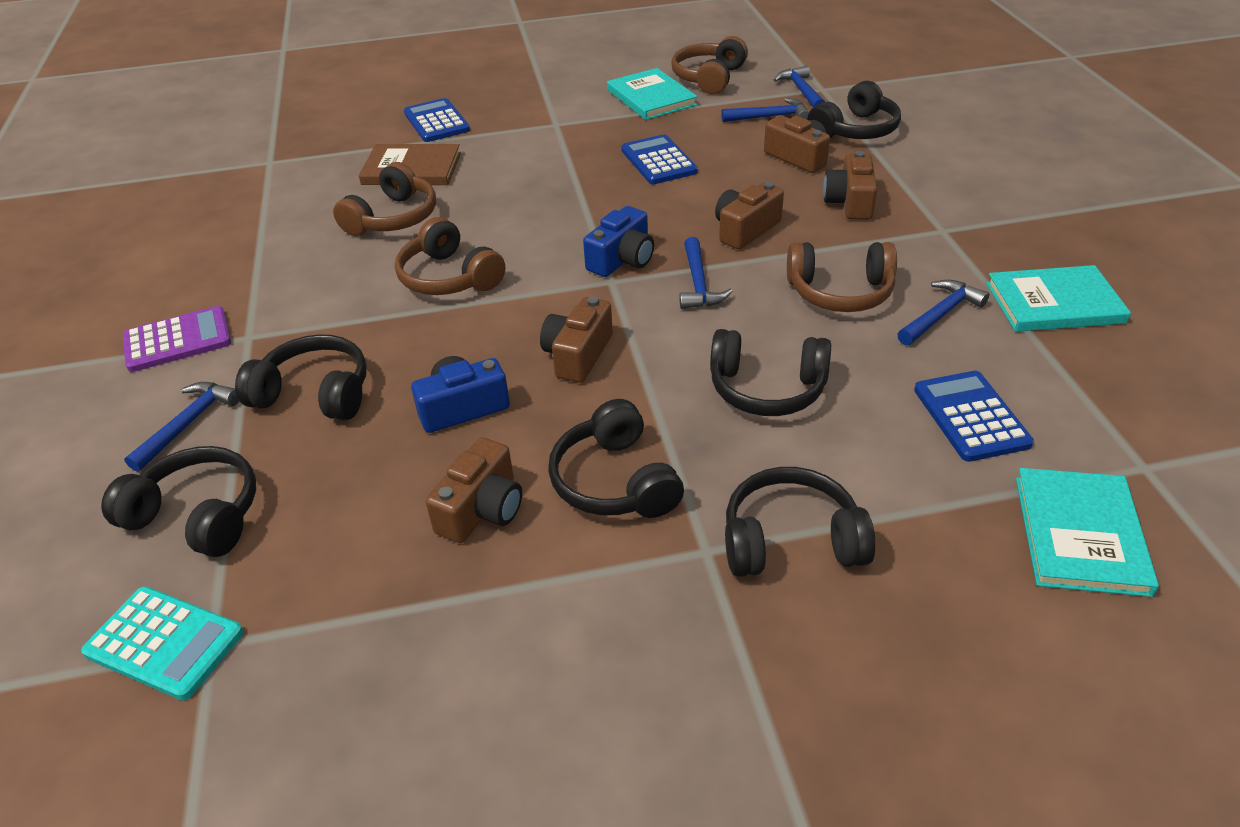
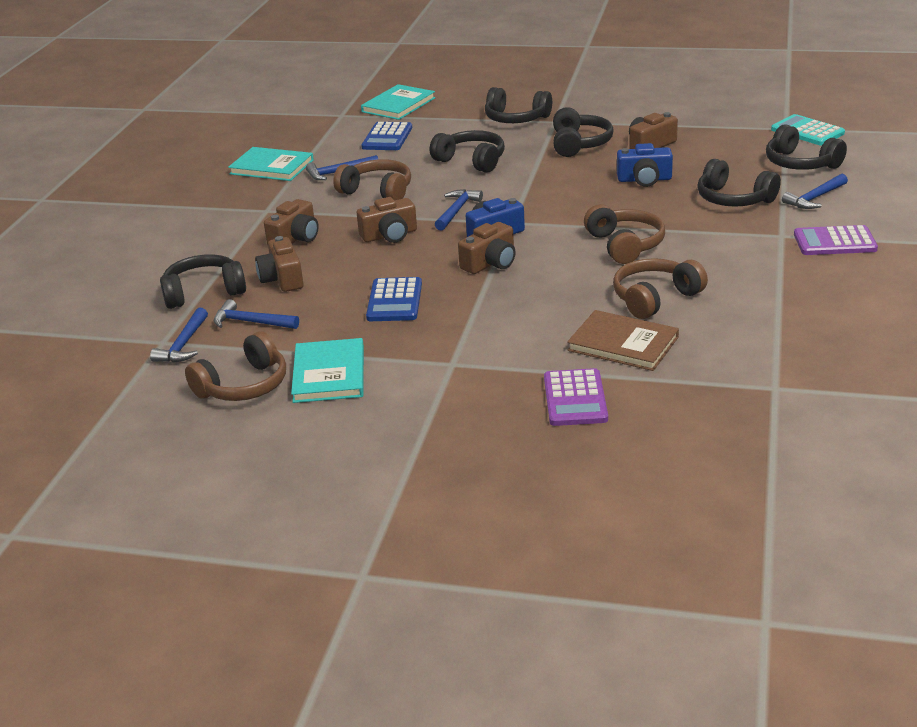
camera: 155 degrees left, 10 degrees down
(436, 122) = (575, 399): blue calculator -> purple calculator
(578, 355) = (563, 190): brown camera -> brown camera (490, 263)

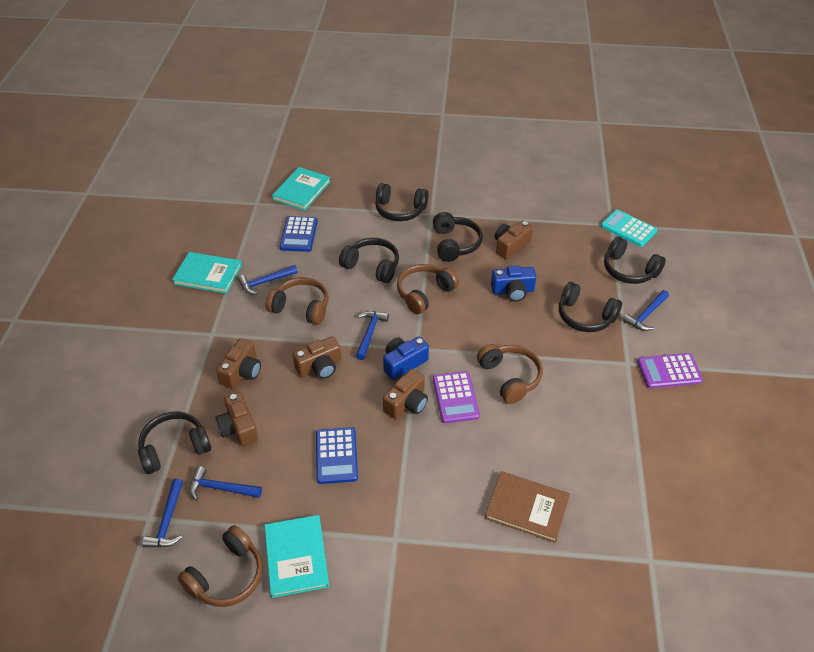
camera: 10 degrees left, 15 degrees up
(575, 399) = (500, 582): purple calculator -> purple calculator (455, 397)
(655, 298) = (543, 447): brown headphones -> brown headphones (424, 293)

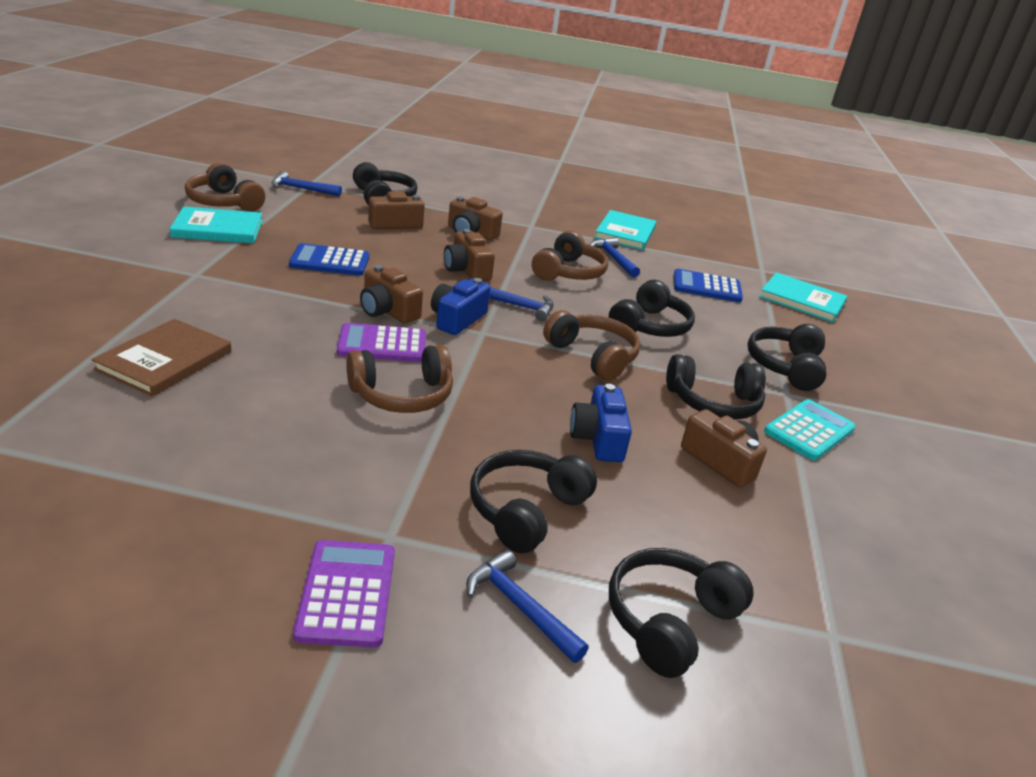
camera: 90 degrees right, 15 degrees down
(221, 488) = (323, 210): blue hammer -> none
(403, 363) = (457, 319): blue camera -> blue camera turned 120 degrees counterclockwise
(628, 229) = (828, 666): turquoise calculator -> turquoise calculator (809, 430)

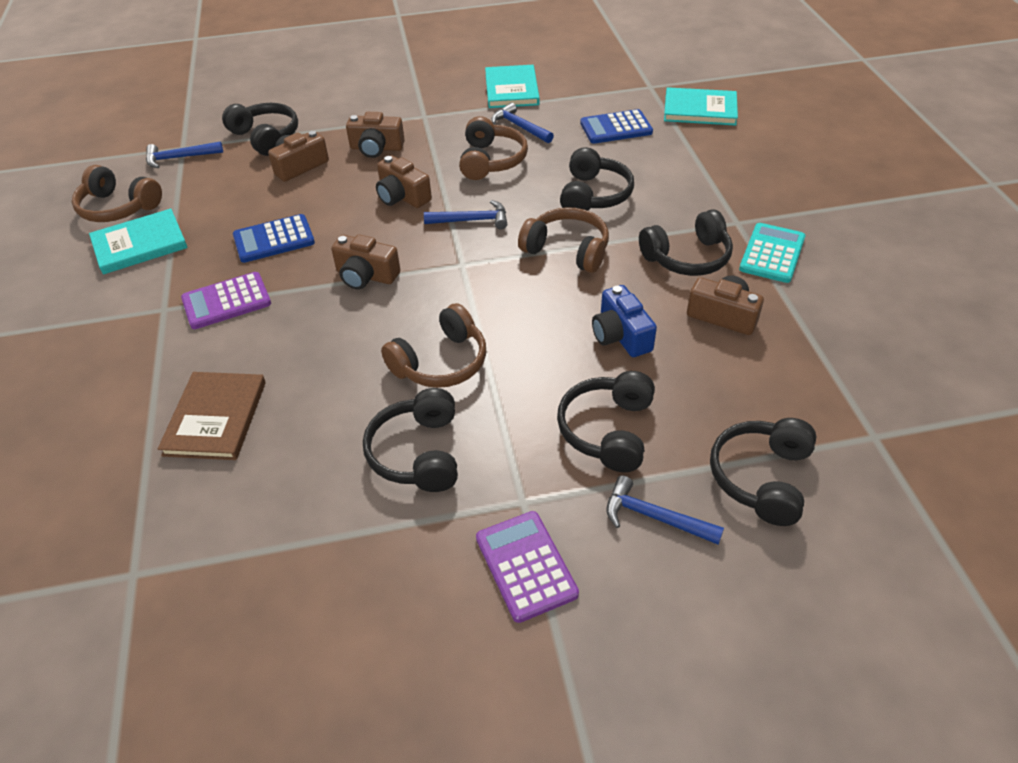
camera: 15 degrees left, 15 degrees up
(382, 344) = (387, 316): purple calculator -> purple calculator (226, 301)
(457, 319) = (431, 258): blue camera -> none
(785, 367) = (723, 193): black headphones -> black headphones (418, 453)

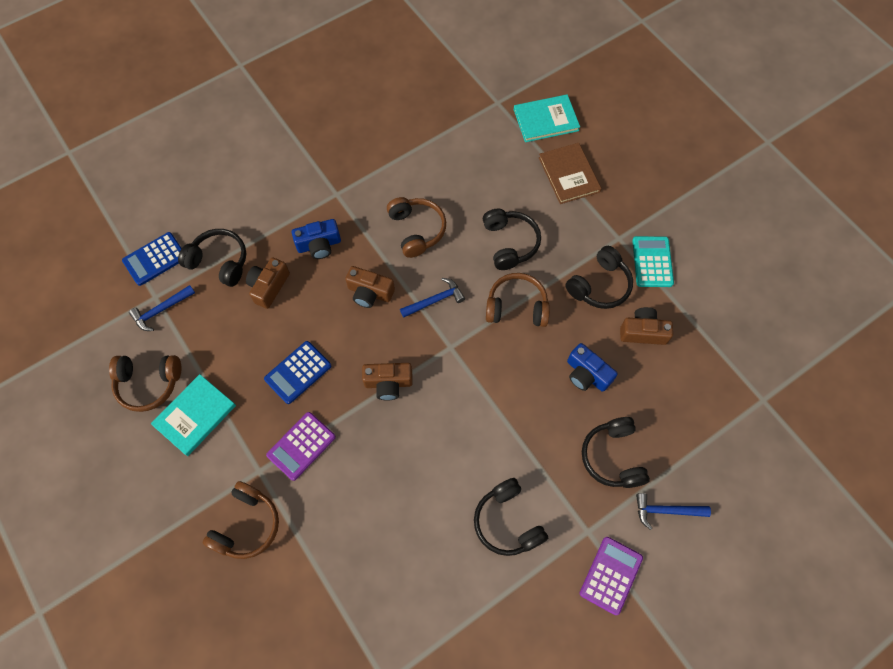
camera: 25 degrees left, 20 degrees up
(215, 418) = (360, 549): brown book -> brown book (569, 175)
(376, 148) = (319, 245): brown camera -> blue camera
(441, 362) = (483, 443): brown headphones -> brown headphones (247, 525)
(511, 89) = (390, 139): turquoise book -> none
(520, 127) = (419, 183): blue hammer -> none
(526, 566) = (611, 575): purple calculator -> purple calculator turned 75 degrees clockwise
(616, 128) = (493, 161): blue calculator -> blue calculator (155, 259)
(761, 478) = (713, 457): black headphones -> none

